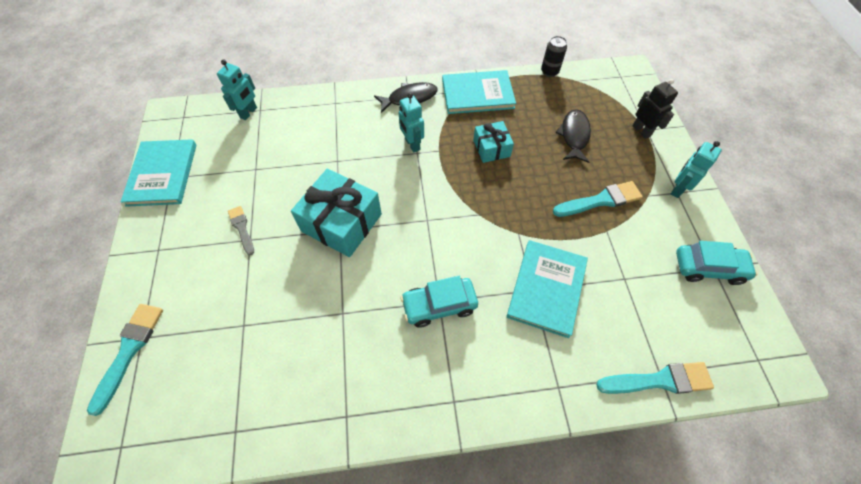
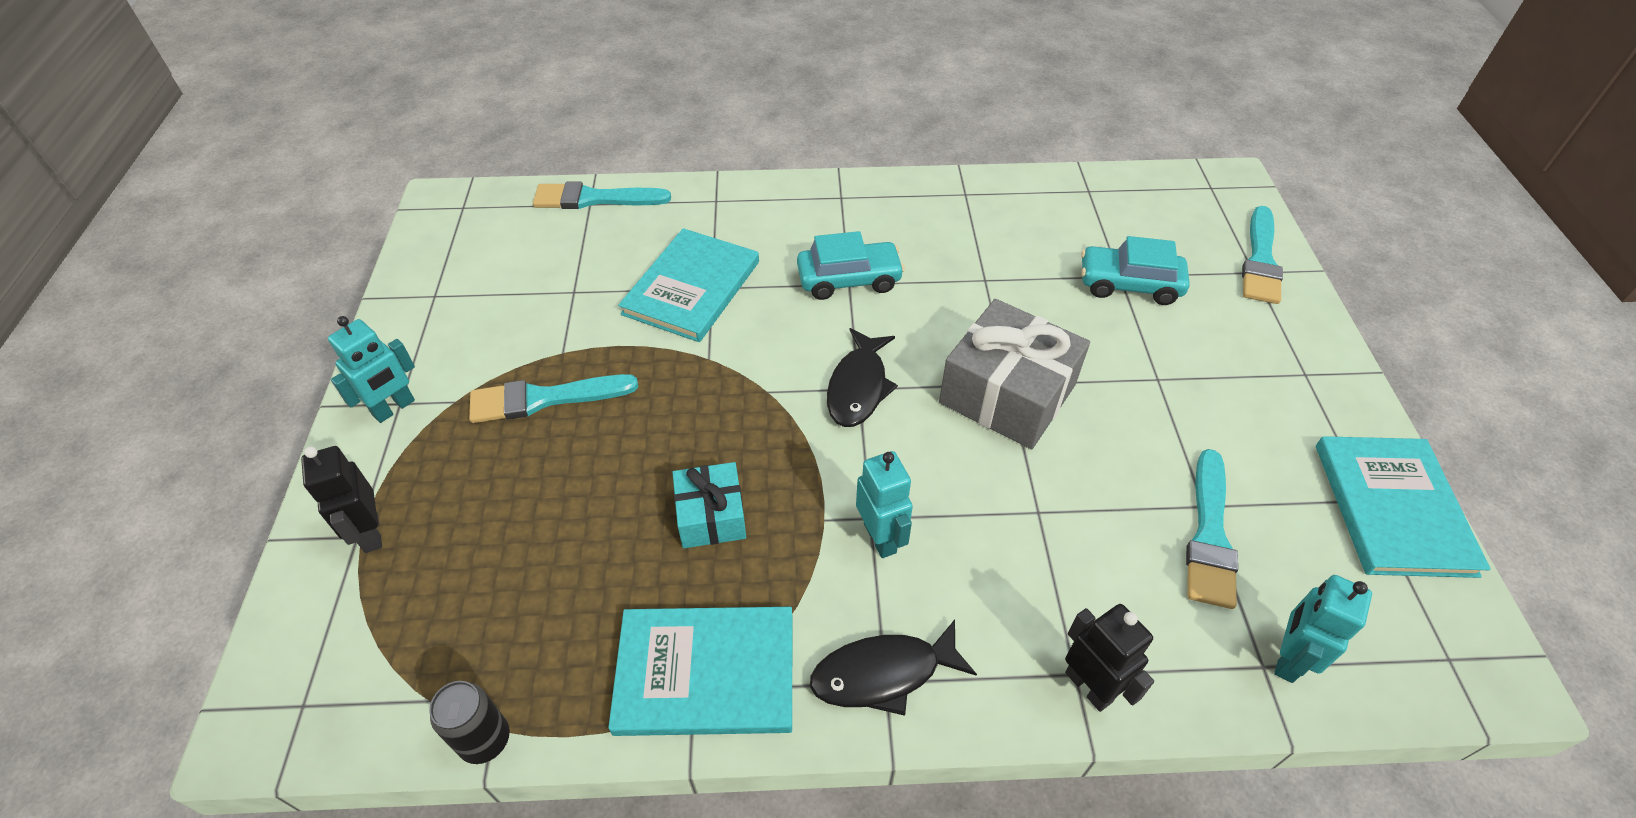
camera: 175 degrees left, 10 degrees down
(242, 228) = (1180, 396): grey brush -> none
(259, 156) = (1209, 535): none -> turquoise brush
(331, 99) = (1089, 686): none -> black robot
(341, 222) = (1007, 394): turquoise gift -> grey gift
(574, 135) = (522, 532): black fish -> black fish (858, 387)
(708, 268) = (442, 296): turquoise car -> turquoise car (1129, 284)

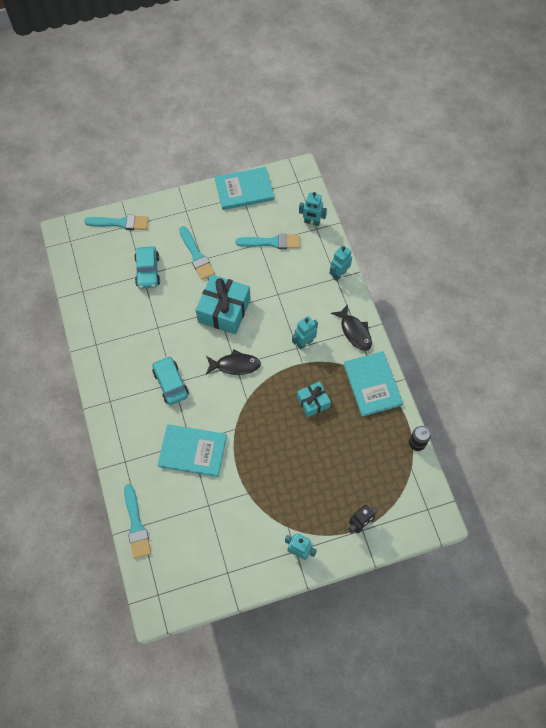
camera: 105 degrees left, 15 degrees up
(544, 399) = (276, 489): turquoise brush -> turquoise brush (196, 255)
(1007, 394) = (224, 310): grey gift -> turquoise gift
(1089, 686) = (339, 274): black robot -> turquoise robot

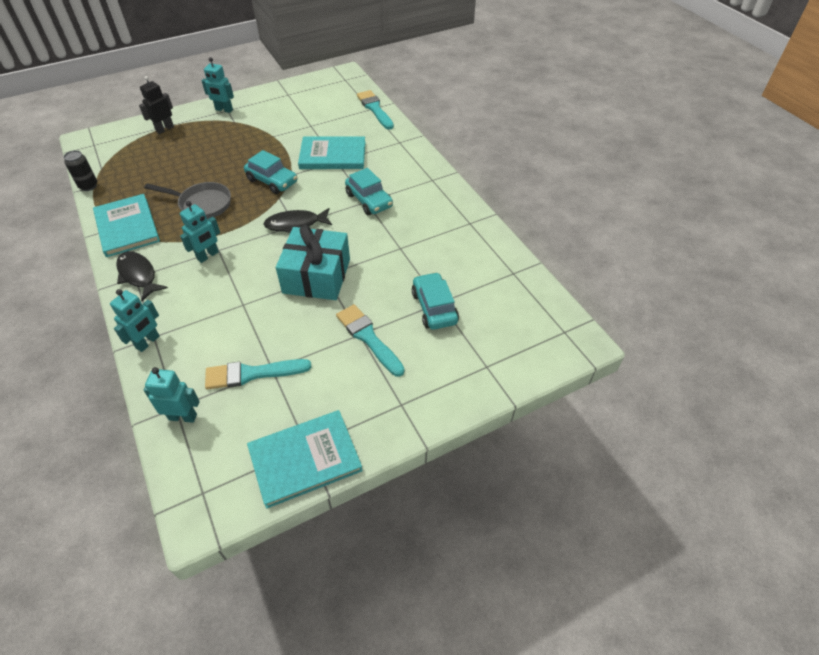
camera: 170 degrees right, 15 degrees down
(120, 223) = (501, 368): turquoise brush -> none
(252, 423) = (272, 181): none -> turquoise car
(313, 402) = (202, 204): turquoise gift -> grey pan

